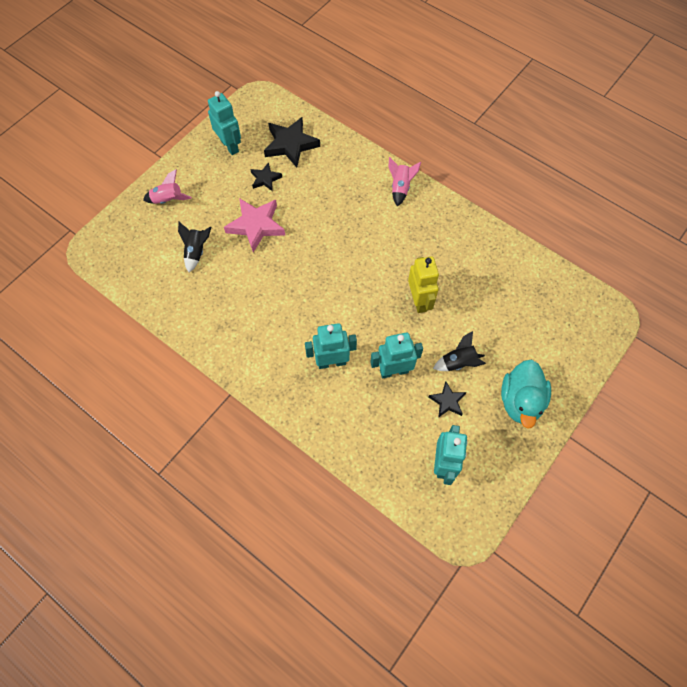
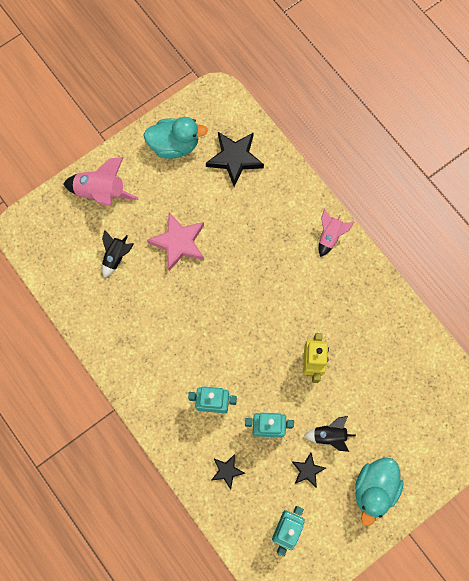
camera: 15 degrees right, 10 degrees up
(168, 200) = (101, 192): pink rocket -> pink rocket, size x1.61
(230, 146) = (174, 145): turquoise robot -> turquoise duck
(265, 179) = (200, 192): black star -> black star (227, 471)

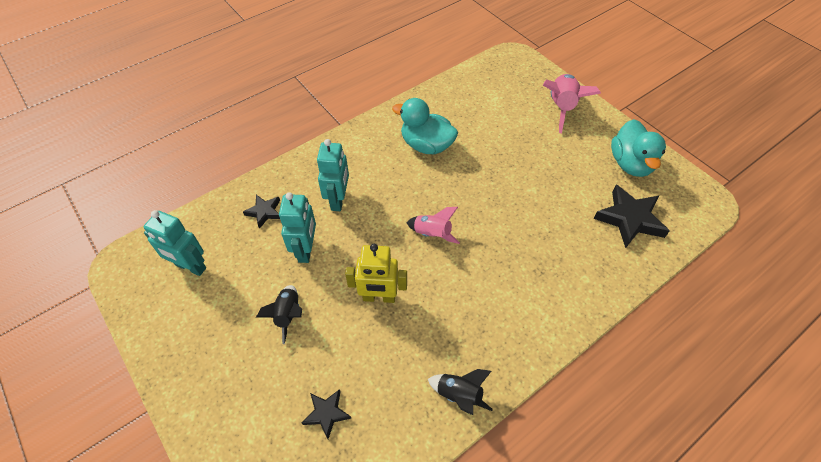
camera: 90 degrees right, 20 degrees down
(116, 256) = (495, 120): black rocket -> black rocket (459, 395)
(179, 242) = (517, 169): pink star -> none
(307, 470) = (250, 290): black star -> black star (326, 413)
(330, 236) = (548, 322): pink rocket -> pink rocket (432, 234)
(374, 488) = (213, 367): turquoise duck -> turquoise duck (426, 145)

